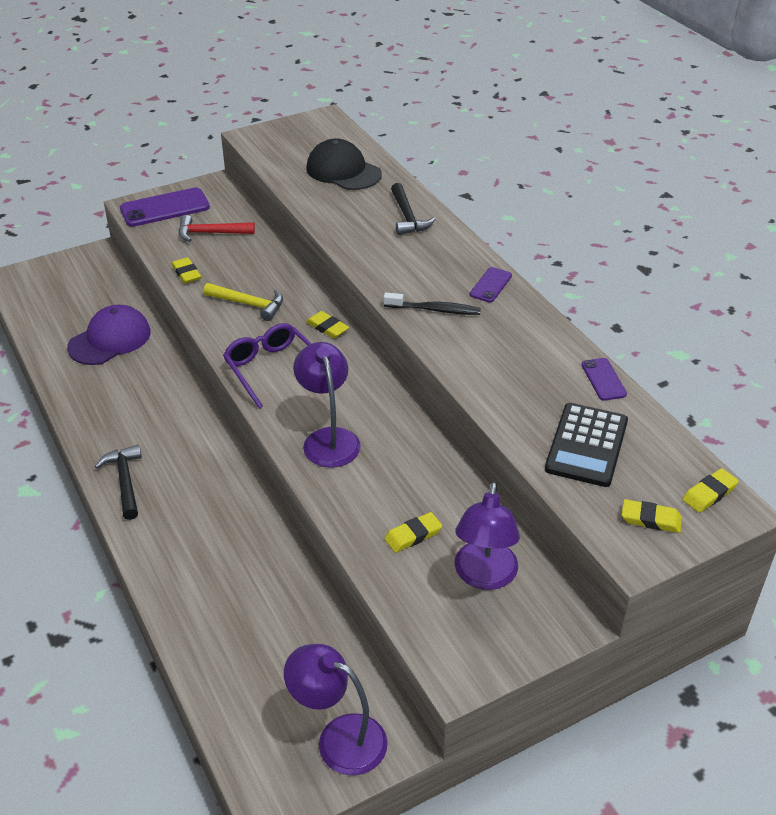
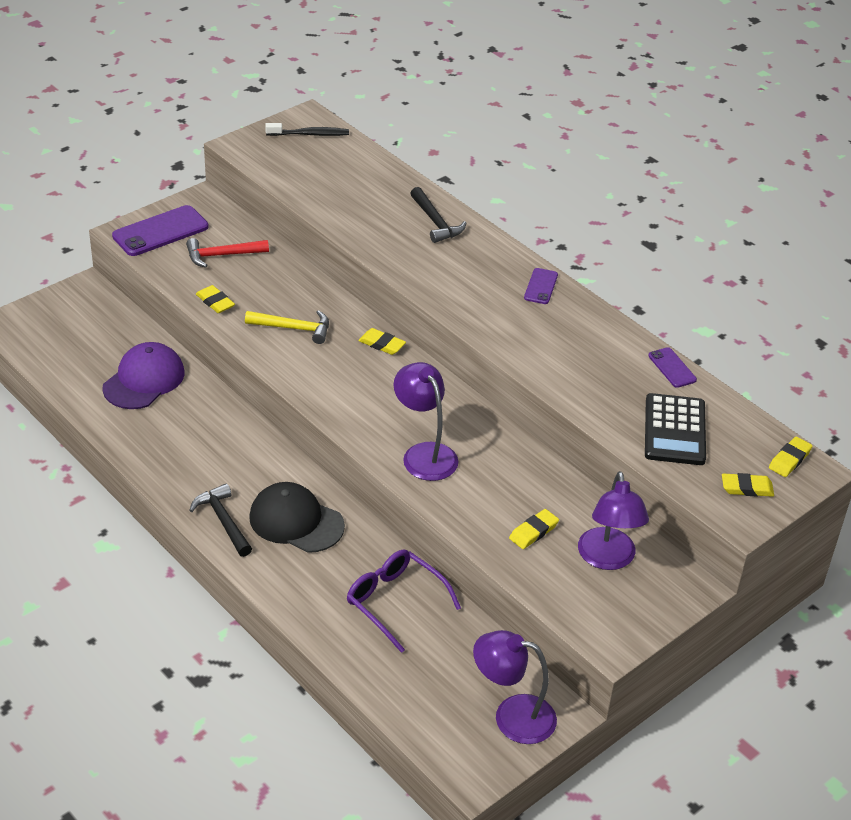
camera: 15 degrees left, 0 degrees up
(271, 369) = (343, 392): purple glasses -> purple glasses (395, 602)
(343, 171) = (352, 177): black cap -> black cap (296, 521)
(435, 310) = (496, 317): black toothbrush -> black toothbrush (310, 134)

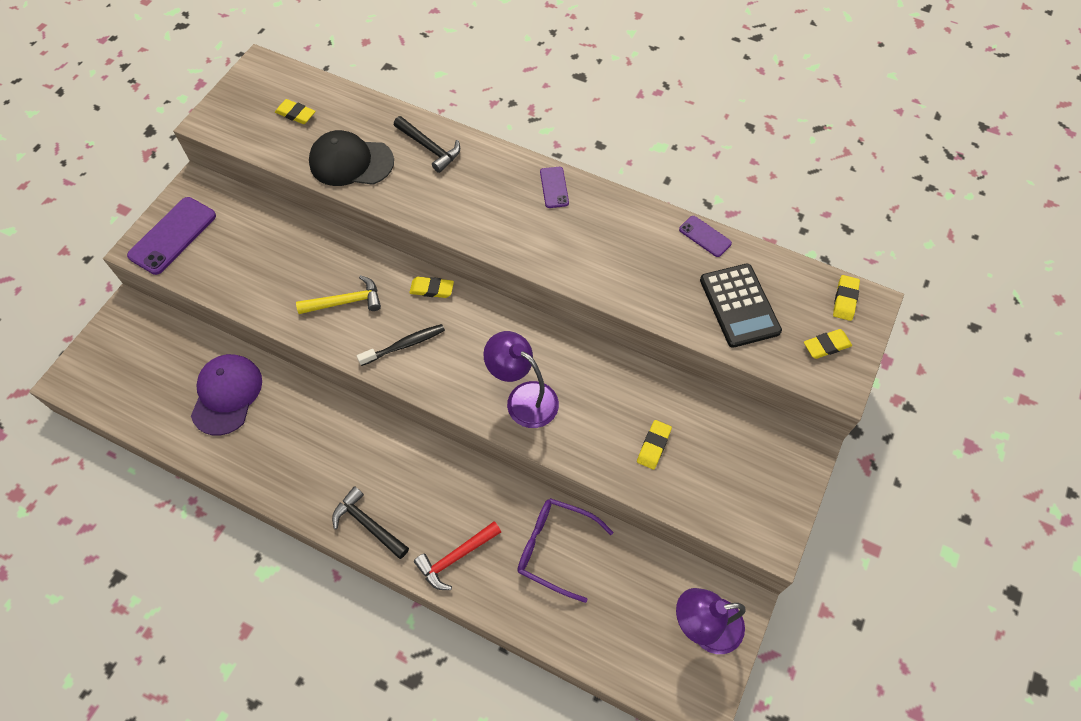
camera: 20 degrees left, 20 degrees up
(215, 302) = (260, 299): yellow eraser -> yellow eraser (296, 114)
(222, 255) = (243, 242): red hammer -> red hammer (456, 557)
(296, 521) = (432, 497): black cap -> black cap (351, 162)
(310, 134) = (270, 86): black toothbrush -> black toothbrush (405, 345)
(607, 559) = (727, 449): purple lamp -> none

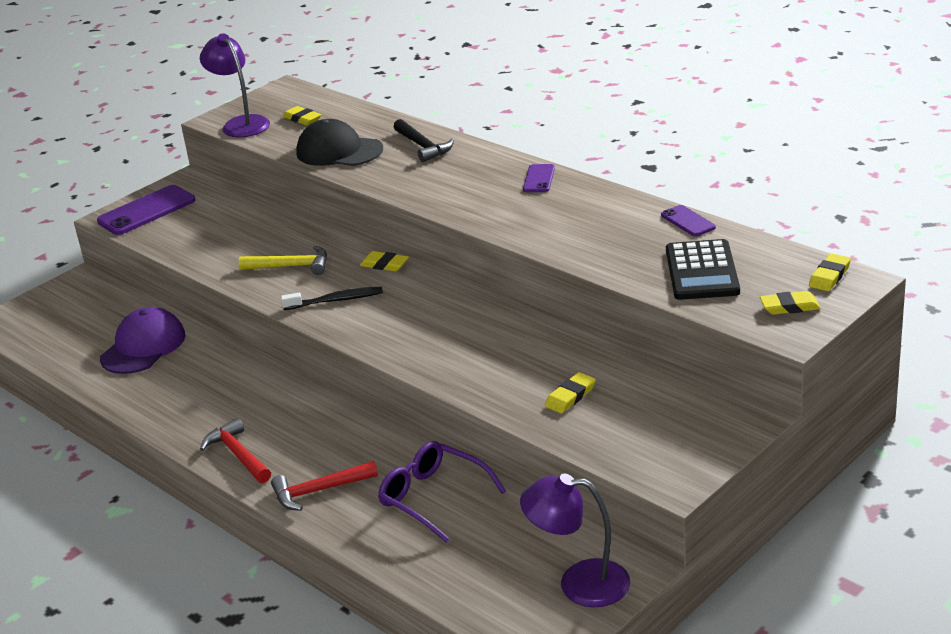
camera: 20 degrees right, 30 degrees down
(368, 524) = (238, 455): black hammer -> red hammer
(523, 398) = (442, 348): purple lamp -> purple lamp (241, 124)

